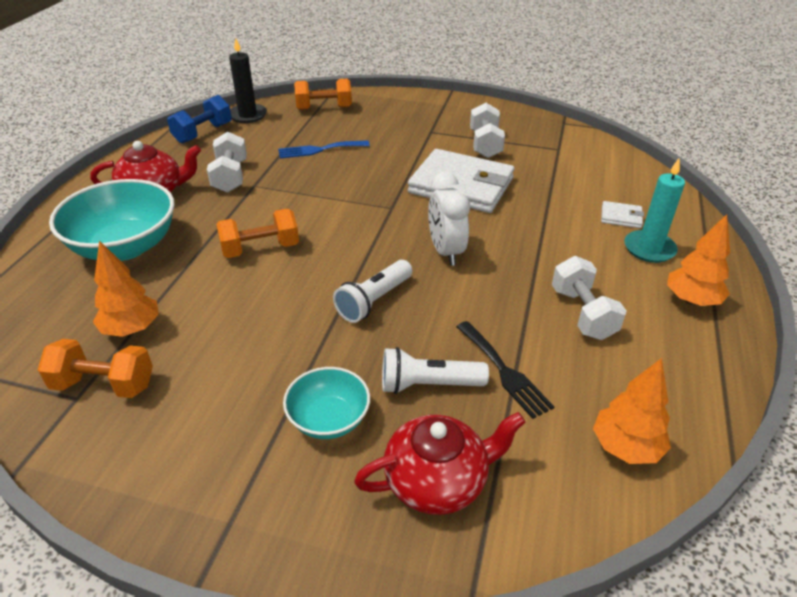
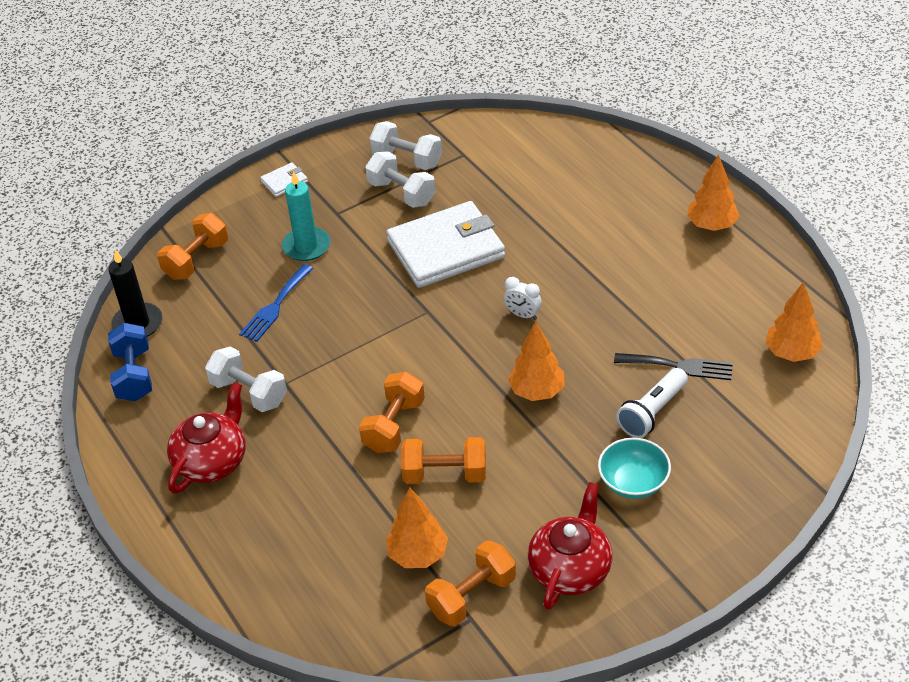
camera: 45 degrees left, 5 degrees up
(125, 246) = (287, 516): turquoise bowl -> none
(233, 298) = (445, 474): none -> orange dumbbell
(374, 301) = (537, 391): white flashlight -> orange tree
(437, 480) = (734, 456): red teapot -> red teapot (570, 568)
(445, 251) = (523, 315): white clock -> white clock, size x0.58
(582, 313) = (667, 288): white dumbbell -> white dumbbell (407, 159)
(621, 217) = (591, 189): white wallet -> white wallet (284, 181)
(649, 249) = (641, 203): turquoise candle -> turquoise candle (306, 246)

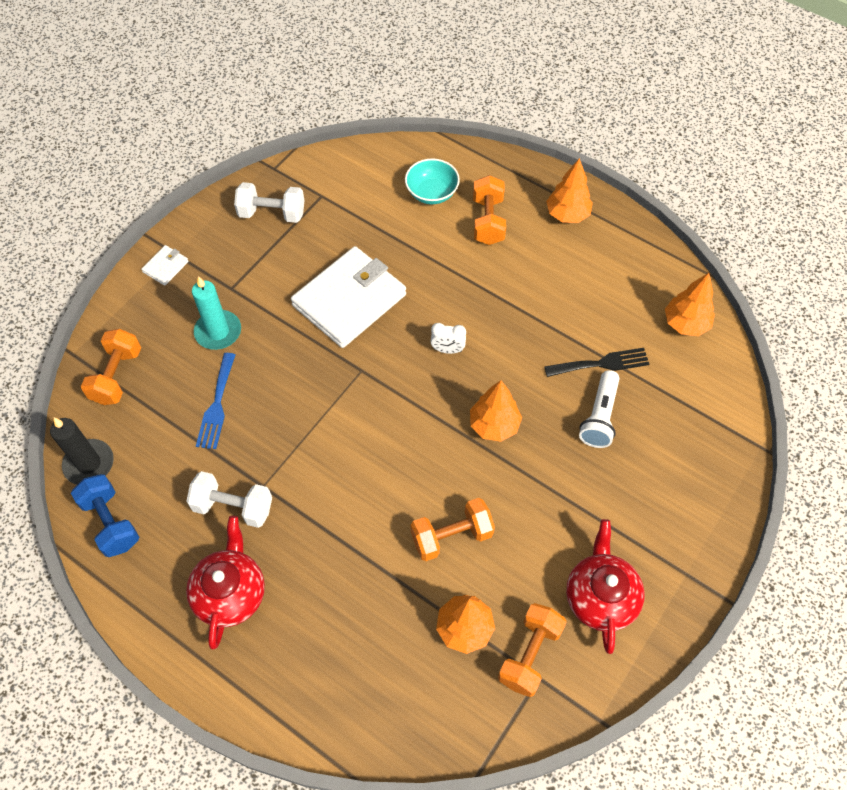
camera: 25 degrees left, 15 degrees up
(394, 426) = (384, 500): orange dumbbell -> orange dumbbell (488, 221)
(401, 193) = (283, 251): white dumbbell -> none
(633, 482) = (614, 492): turquoise bowl -> turquoise bowl (432, 193)

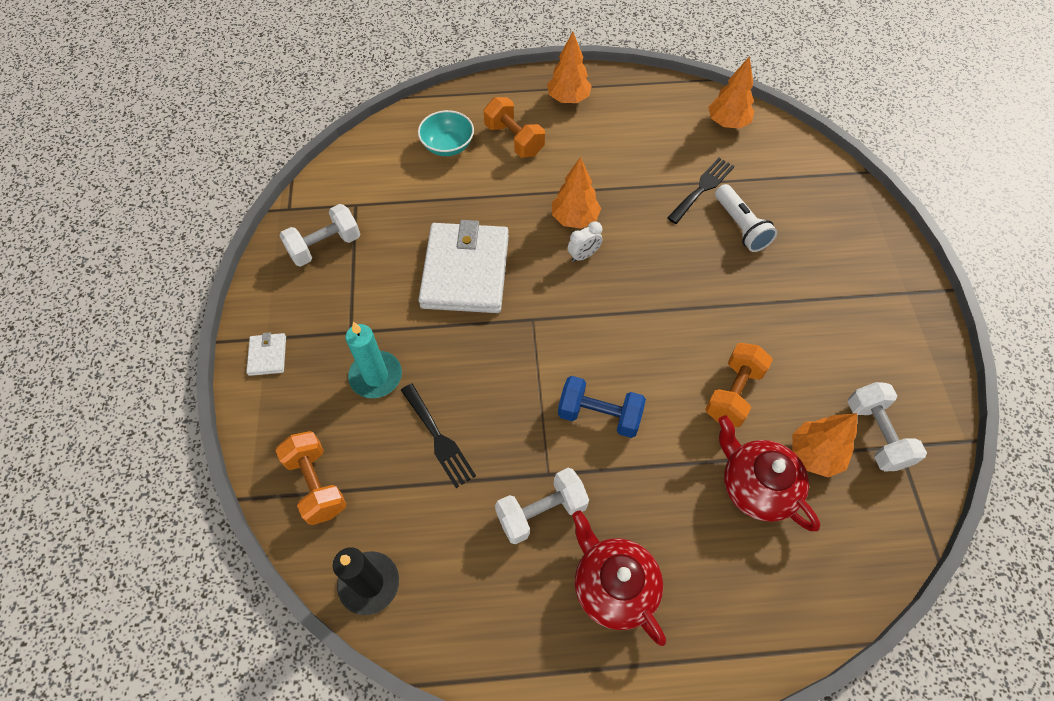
camera: 40 degrees left, 0 degrees up
(111, 522) = (445, 618): blue dumbbell -> blue dumbbell (599, 415)
(217, 405) = (438, 438): blue fork -> black fork
(494, 425) = (676, 286): orange tree -> orange tree (574, 218)
(530, 654) = (876, 434): orange dumbbell -> white dumbbell
(600, 596) = (874, 353): red teapot -> red teapot (756, 486)

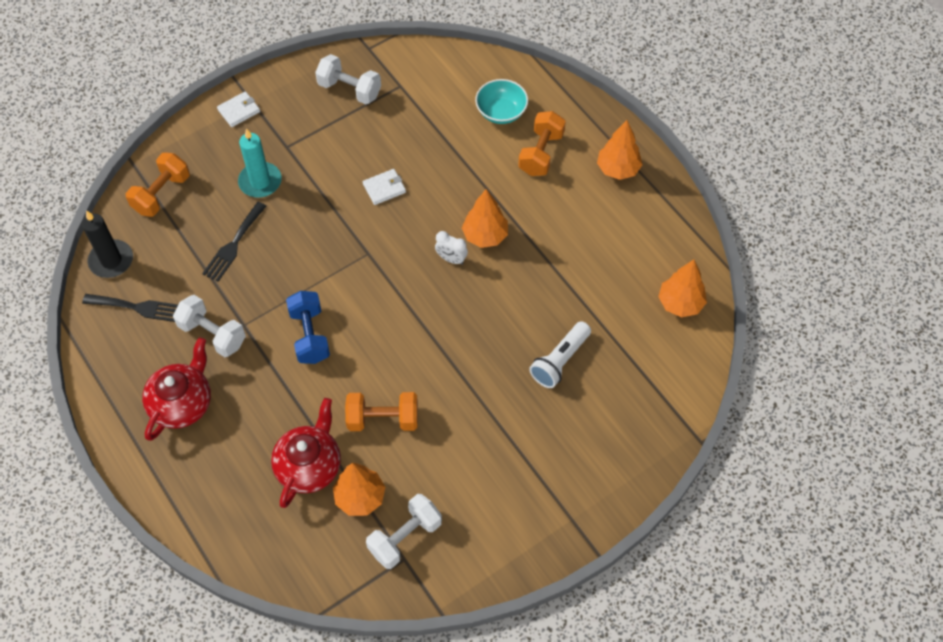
camera: 60 degrees right, 0 degrees up
(465, 271) = (384, 188): white wallet -> white wallet, size x0.41
(702, 188) = (584, 315): black fork -> black fork (137, 307)

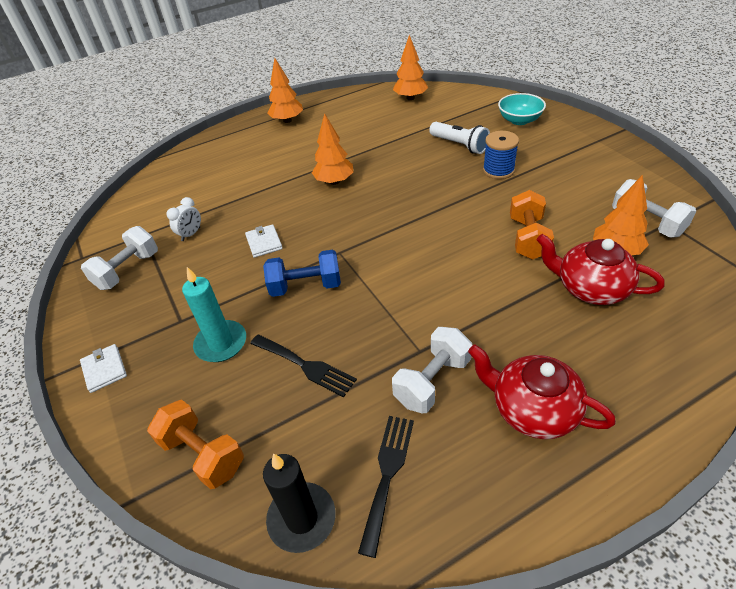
camera: 80 degrees left, 15 degrees down
(310, 335) = (435, 292): blue dumbbell -> blue dumbbell (306, 286)
(451, 259) = (355, 200): white clock -> white clock (191, 234)
(501, 112) = (206, 174): turquoise bowl -> turquoise bowl (519, 120)
(505, 400) = (498, 170): none -> blue spool
(541, 153) = (259, 154): orange dumbbell -> none

